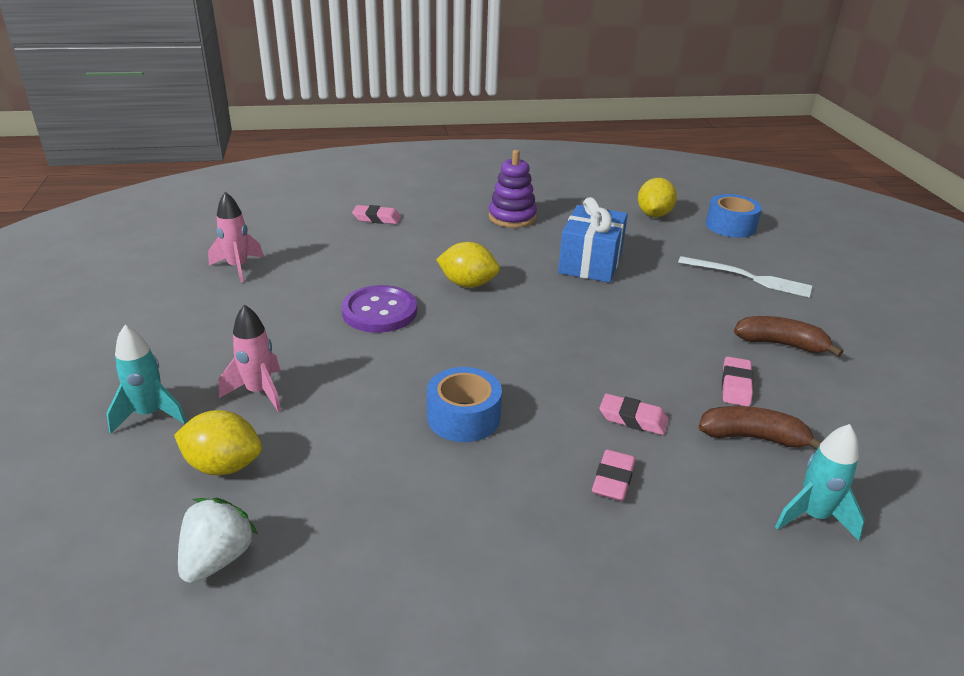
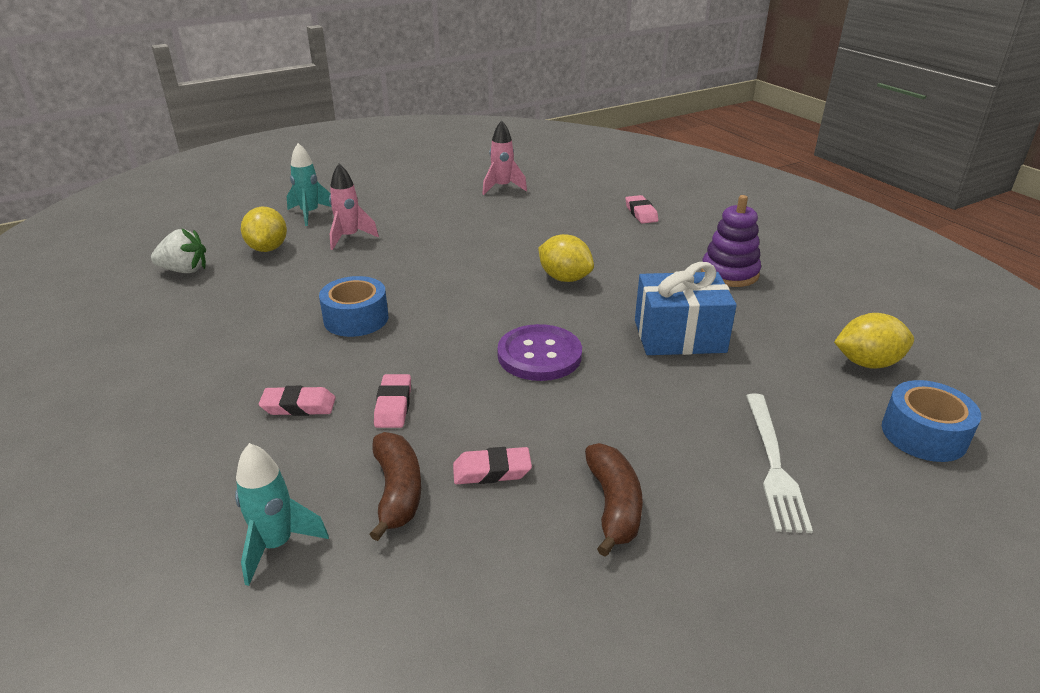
camera: 70 degrees right, 0 degrees up
(379, 311) = (484, 251): purple button -> purple button (539, 355)
(468, 284) = (564, 278): yellow lemon -> yellow lemon turned 45 degrees counterclockwise

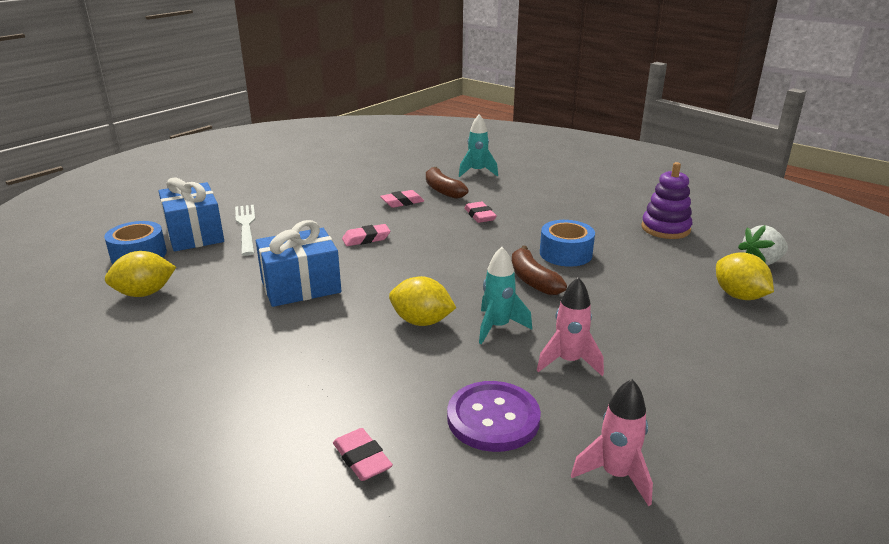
camera: 160 degrees right, 5 degrees down
(298, 406) = (532, 207): pink eraser -> pink eraser (366, 239)
(310, 214) = (784, 349): turquoise rocket -> turquoise rocket (498, 327)
(349, 237) = (687, 325): pink rocket -> pink rocket (569, 362)
(539, 355) = (408, 254): purple button -> purple button (493, 418)
(613, 506) = (335, 201): brown banana -> brown banana (533, 280)
(729, 273) = (241, 365): purple stacking toy -> purple stacking toy (665, 228)
(857, 465) = (194, 234): none -> blue gift

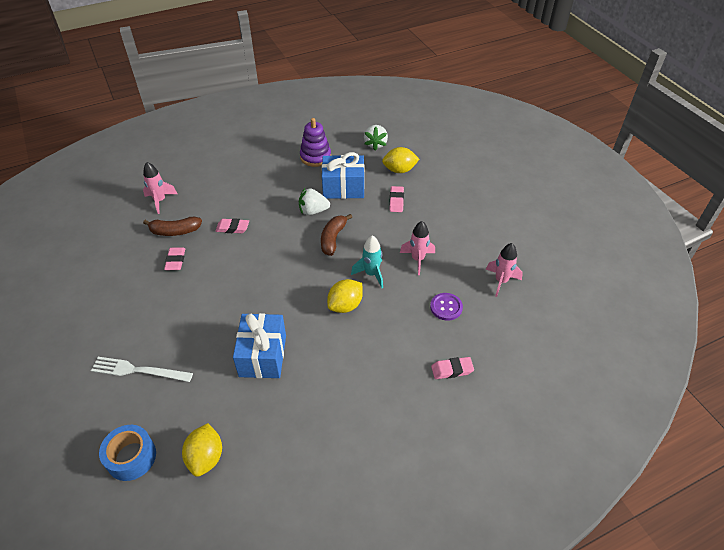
camera: 65 degrees left, 20 degrees up
(194, 234) = (122, 410): blue gift -> blue gift (343, 187)
(366, 239) = (219, 300): pink eraser -> pink eraser (396, 201)
(477, 172) = (160, 201): turquoise rocket -> pink rocket
(493, 418) = (446, 307): purple button -> purple button, size x0.66
(533, 280) = (333, 239): brown banana -> brown banana turned 105 degrees clockwise
(565, 253) = (313, 211): blue tape -> white strawberry

